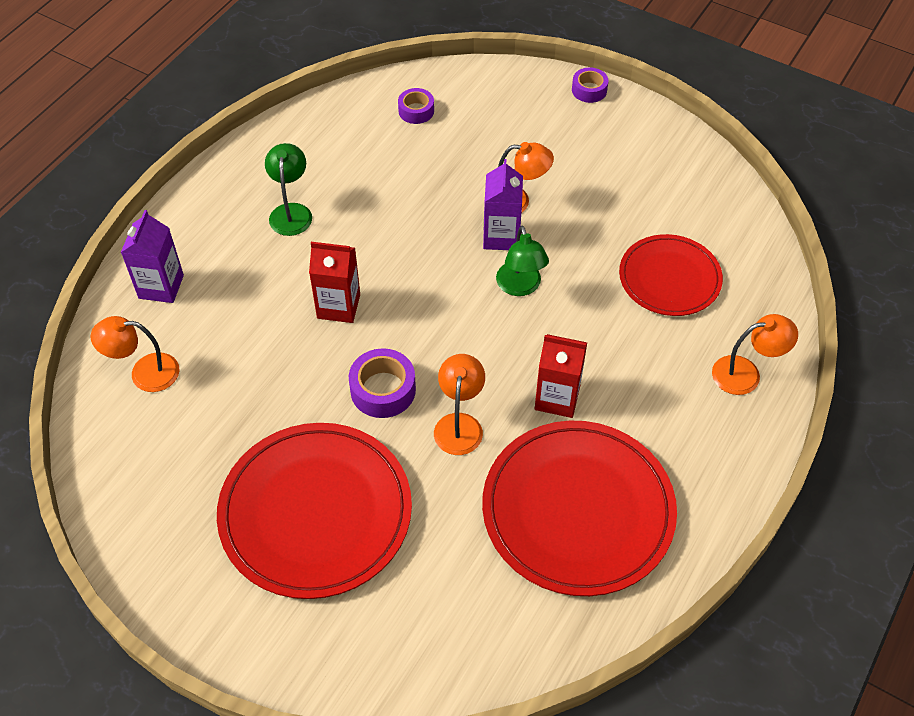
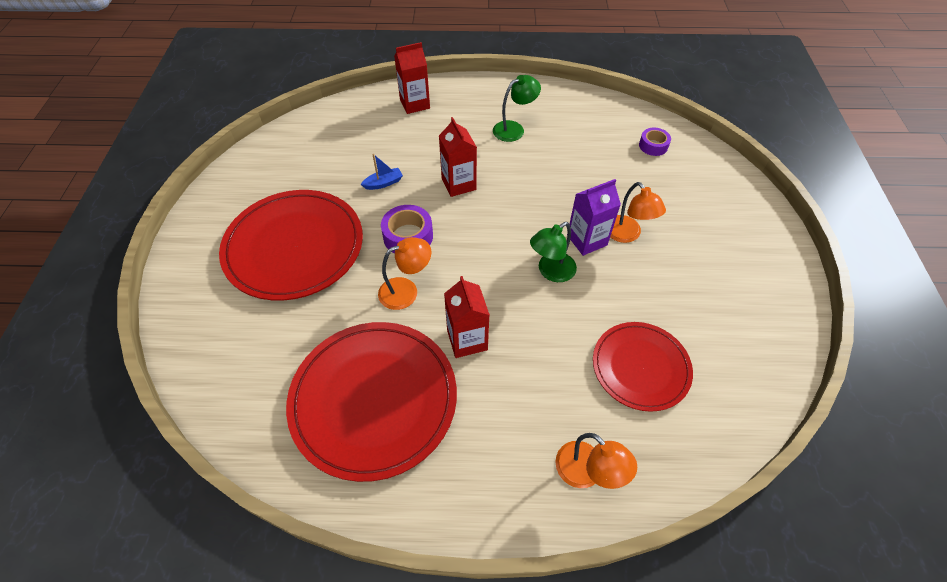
camera: 60 degrees right, 0 degrees up
(144, 373) = (350, 126): orange lamp -> none
(161, 286) = (415, 104): purple carton -> red carton
(279, 379) = (383, 183): none -> blue boat
(589, 90) = (777, 229): purple tape -> none

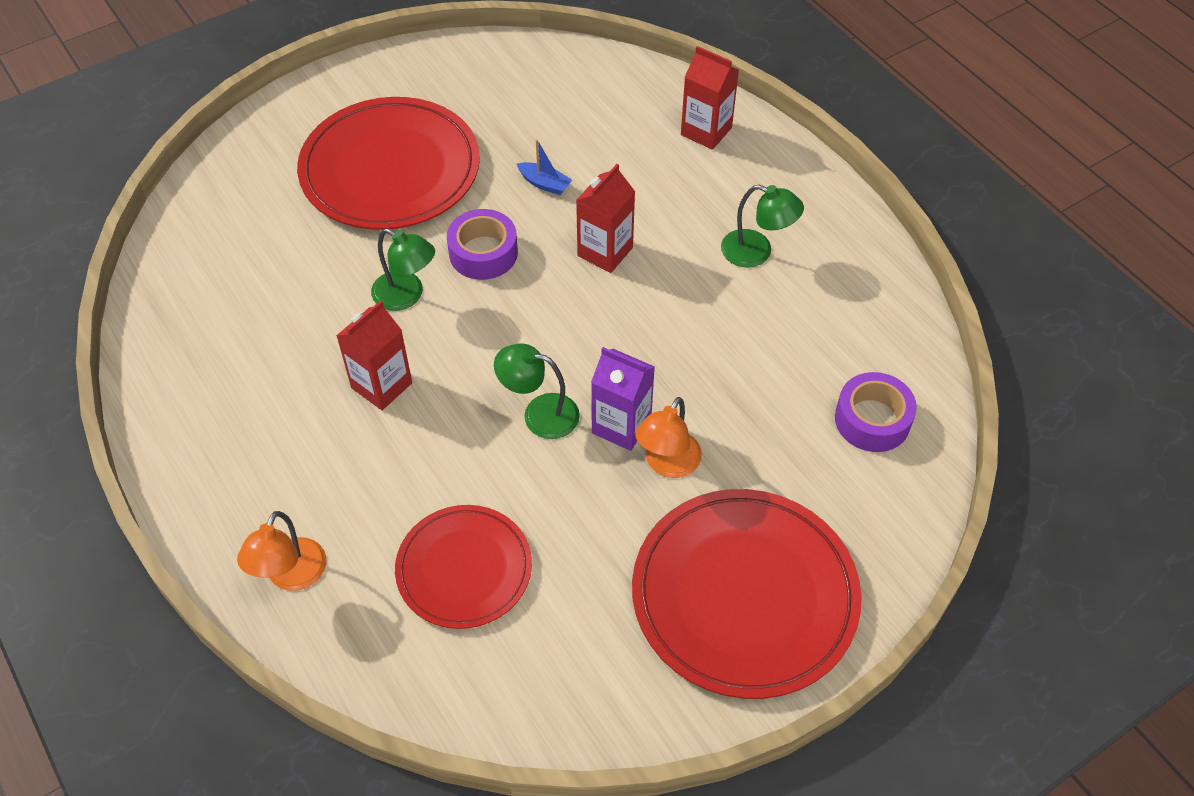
camera: 55 degrees right, 0 degrees up
(374, 399) = (255, 349): red plate -> red plate (744, 595)
(406, 290) = (406, 296): orange lamp -> green lamp
(653, 146) = (872, 420): purple tape -> purple tape, size x1.53

